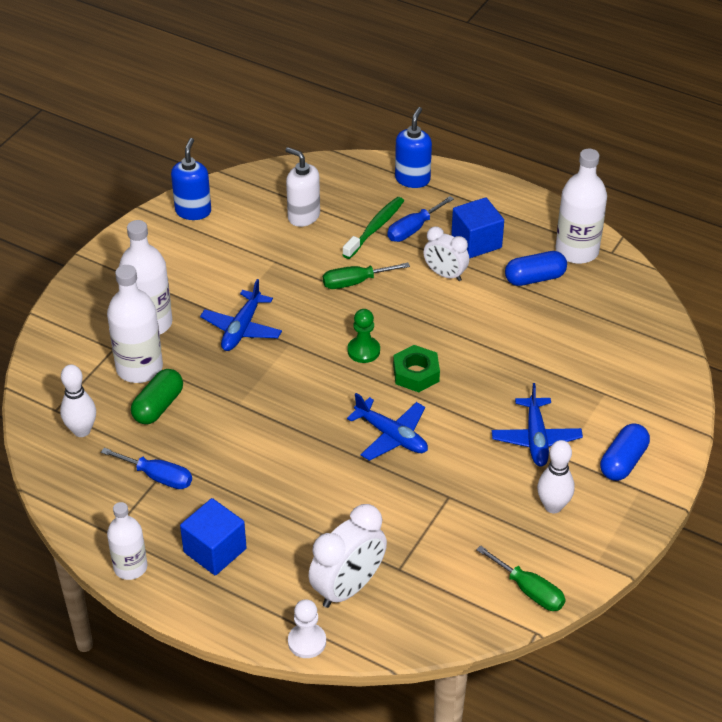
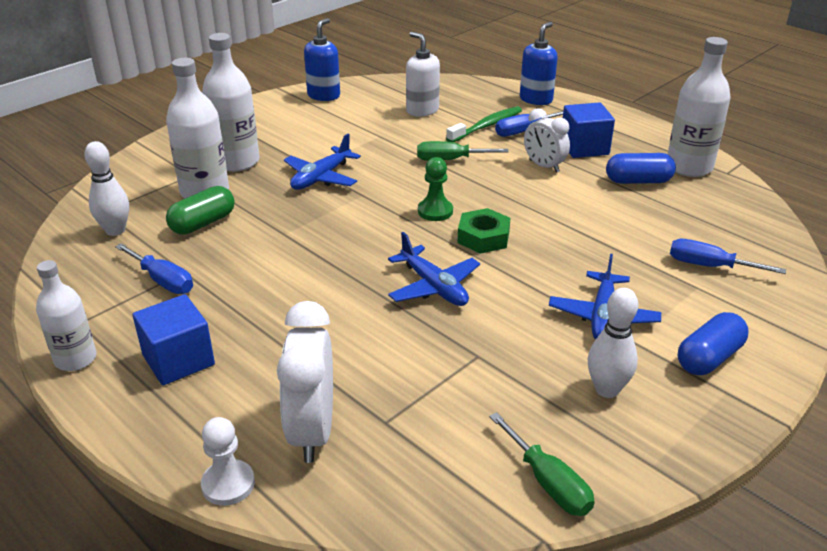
camera: 15 degrees right, 10 degrees down
(348, 588) = (312, 431): white clock -> white clock turned 120 degrees clockwise
(611, 368) = (709, 266): none -> blue screwdriver

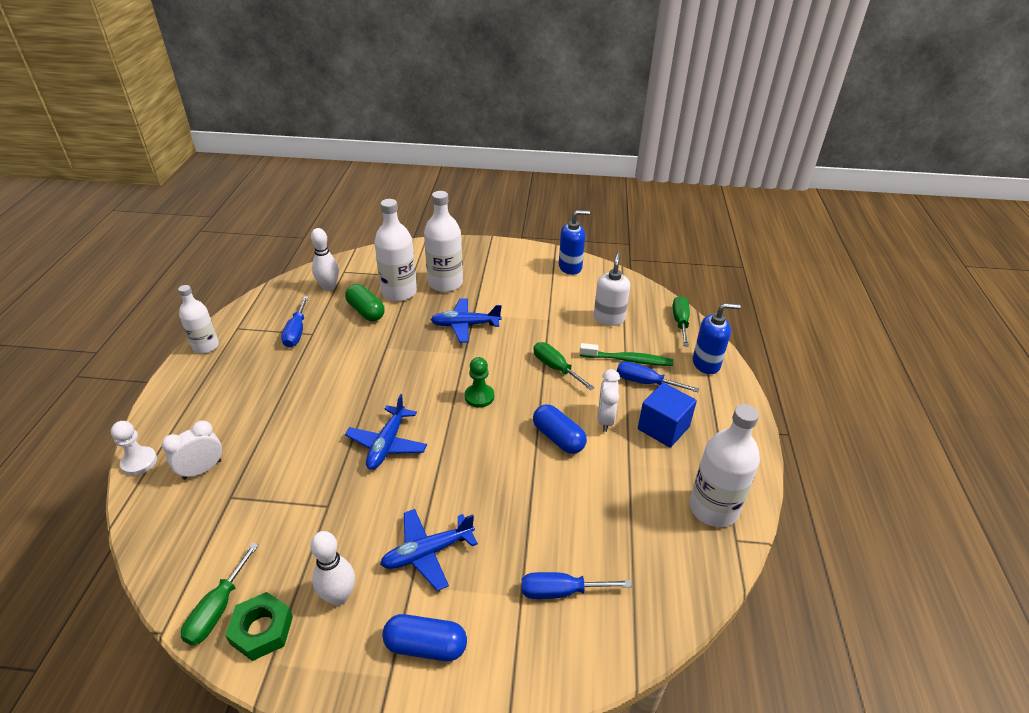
camera: 50 degrees right, 5 degrees up
(178, 360) = (230, 381): blue cube -> none
(203, 223) = (366, 311): green capsule -> green capsule turned 45 degrees clockwise
(312, 431) = (202, 470): white clock -> white clock, size x0.64
(473, 86) = (680, 322): none -> green screwdriver
(483, 237) = (470, 437): green nut -> green nut (262, 630)
(638, 181) = (648, 485): blue capsule -> blue capsule (558, 438)
(709, 266) = (561, 591): blue screwdriver -> blue screwdriver turned 75 degrees counterclockwise

